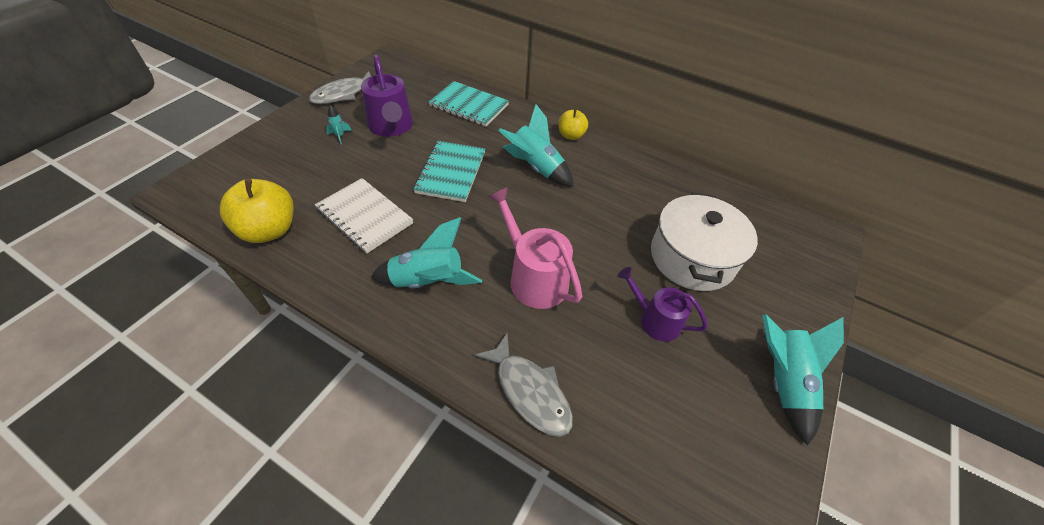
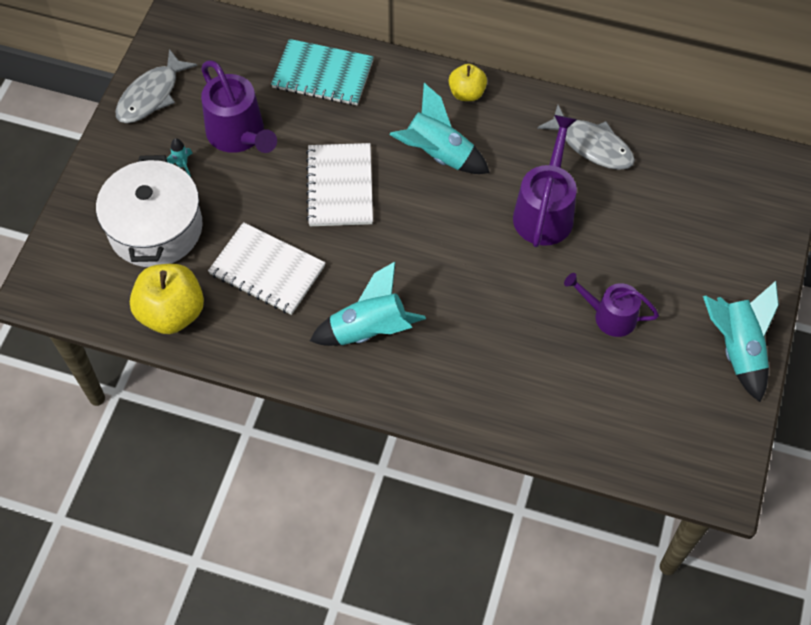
camera: 10 degrees left, 10 degrees up
(451, 172) = (340, 186): turquoise notebook -> white notebook
(529, 391) = (505, 415): grey fish -> grey fish (591, 145)
(534, 277) = (476, 299): pink watering can -> none
(613, 223) = (545, 211): none -> purple watering can
(692, 257) = (638, 234): white pot -> white pot (155, 228)

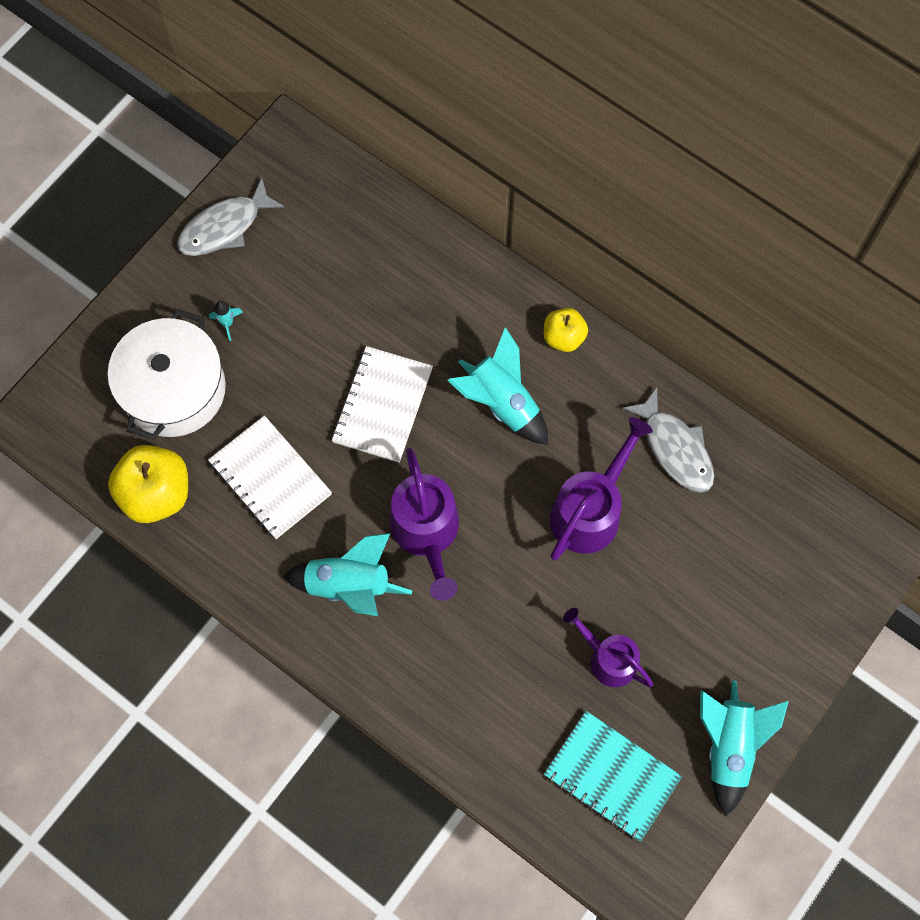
camera: 20 degrees right, 10 degrees up
(239, 135) = (299, 306): purple watering can -> purple watering can (426, 532)
(323, 74) = (416, 261): turquoise notebook -> turquoise notebook (611, 776)

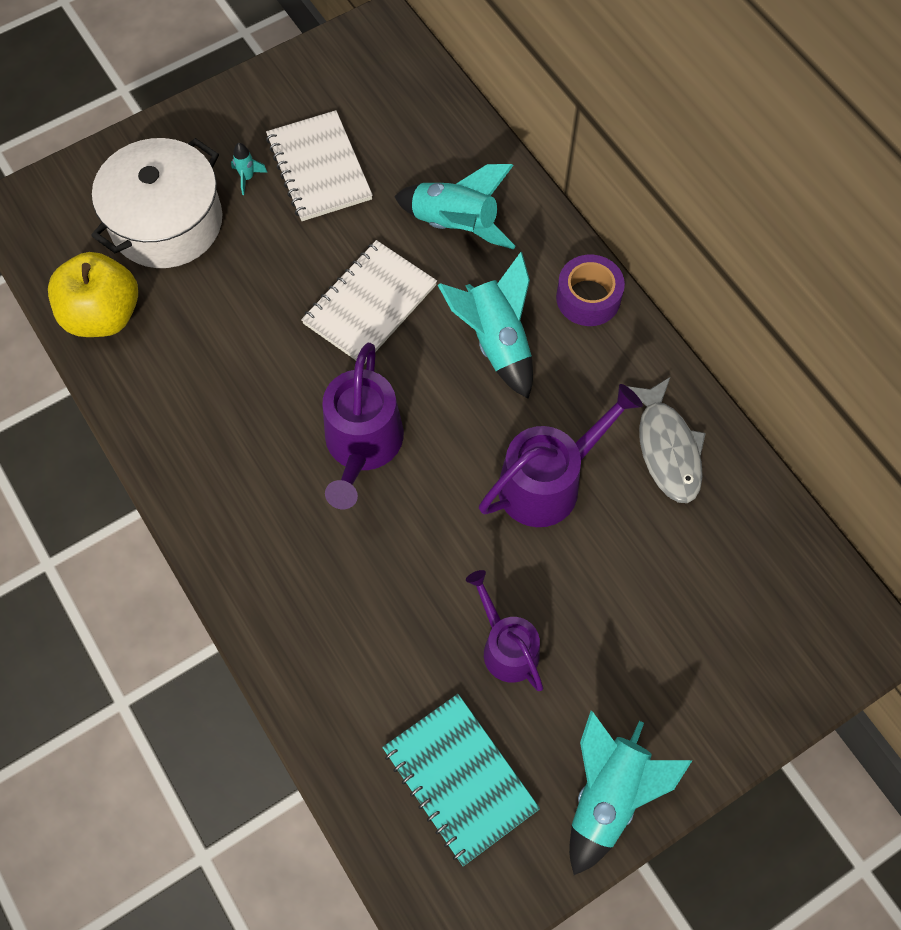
camera: 20 degrees right, 5 degrees down
(225, 227) = (285, 90): grey fish -> none
(270, 478) = (223, 338): white notebook -> white notebook (319, 168)
(349, 585) = (257, 471): turquoise rocket -> turquoise rocket (455, 225)
(563, 337) = (588, 298): yellow apple -> purple tape

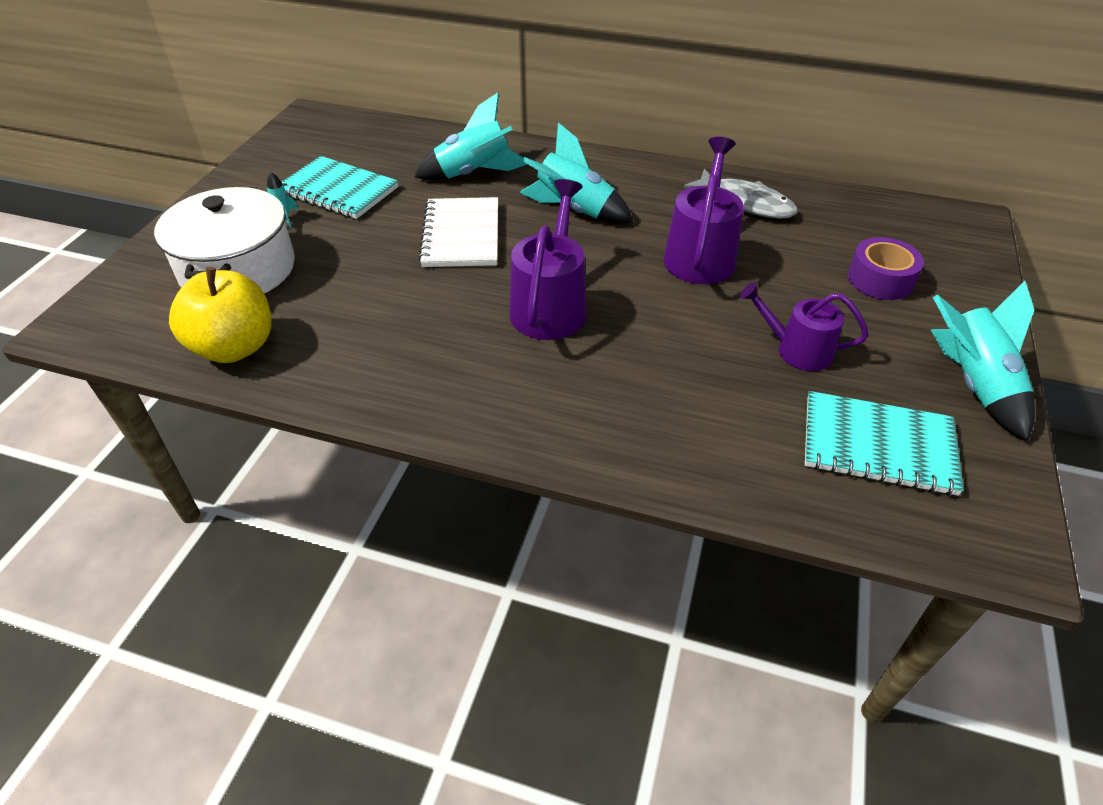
camera: 40 degrees left, 20 degrees down
(319, 168) = (338, 190): white notebook -> turquoise notebook
(362, 445) = (550, 306): purple watering can -> purple watering can turned 135 degrees counterclockwise
(588, 298) = (604, 165): purple tape -> purple tape (880, 279)

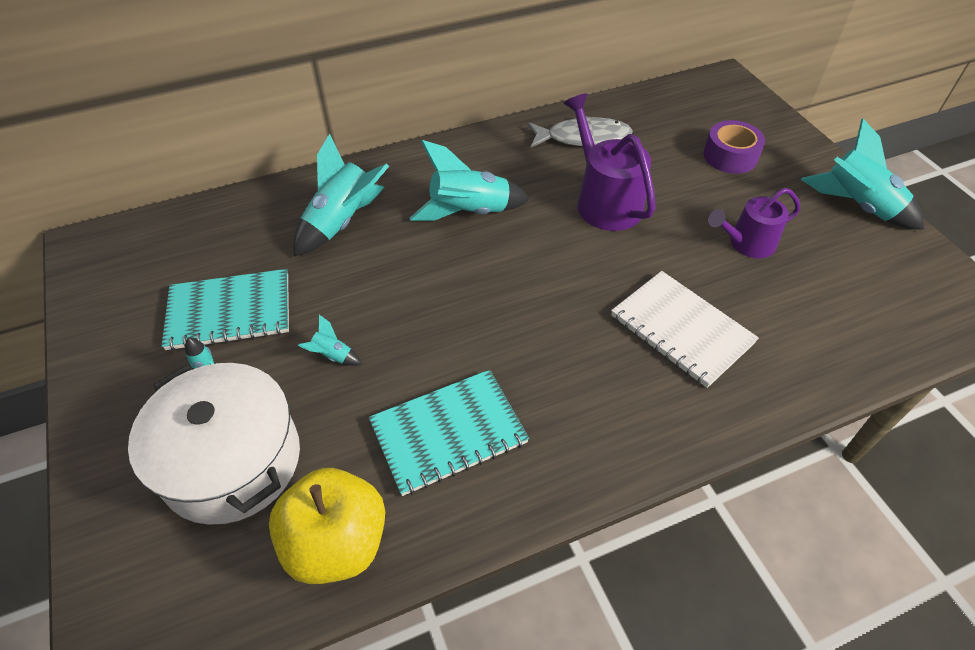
camera: 40 degrees left, 5 degrees up
(365, 247) = (332, 356): none -> turquoise rocket
(461, 235) = (405, 290): white notebook -> white notebook (681, 329)
(550, 306) = (554, 313): purple watering can -> none
(878, 445) = (862, 285): turquoise notebook -> turquoise notebook (448, 433)

